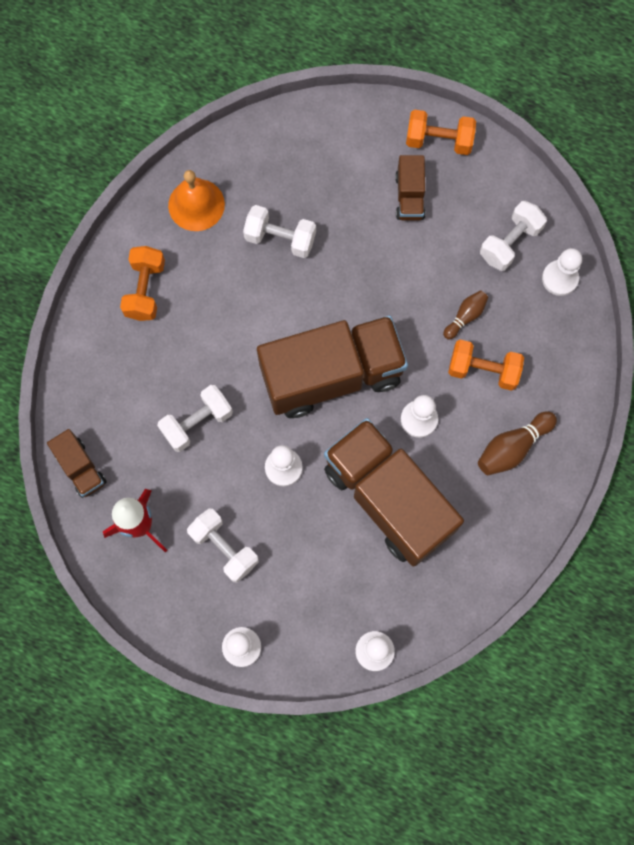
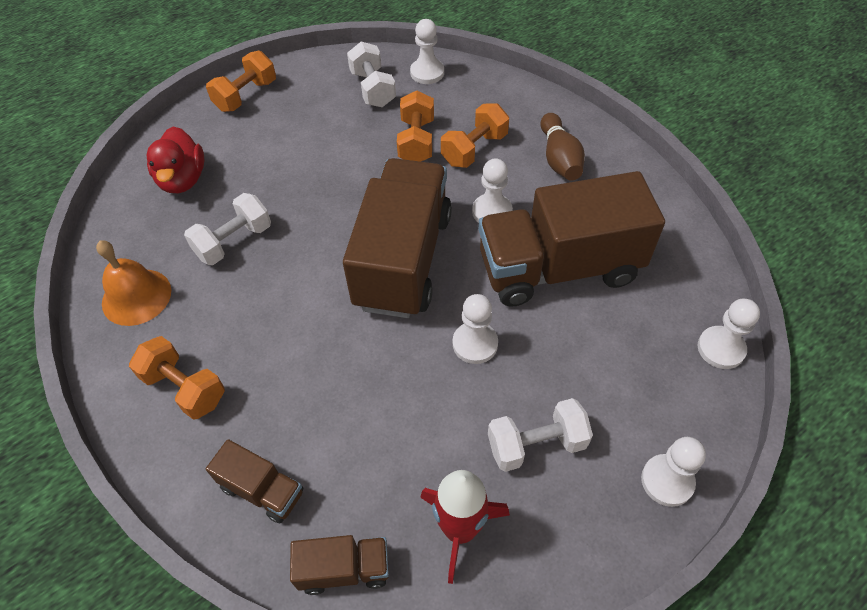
camera: 60 degrees left, 20 degrees down
(197, 423) = (372, 405): white dumbbell -> none
(318, 157) = (183, 179): none -> red duck
(409, 197) = (277, 133): brown truck -> brown truck (262, 490)
(465, 316) = (416, 141): brown bowling pin -> orange dumbbell

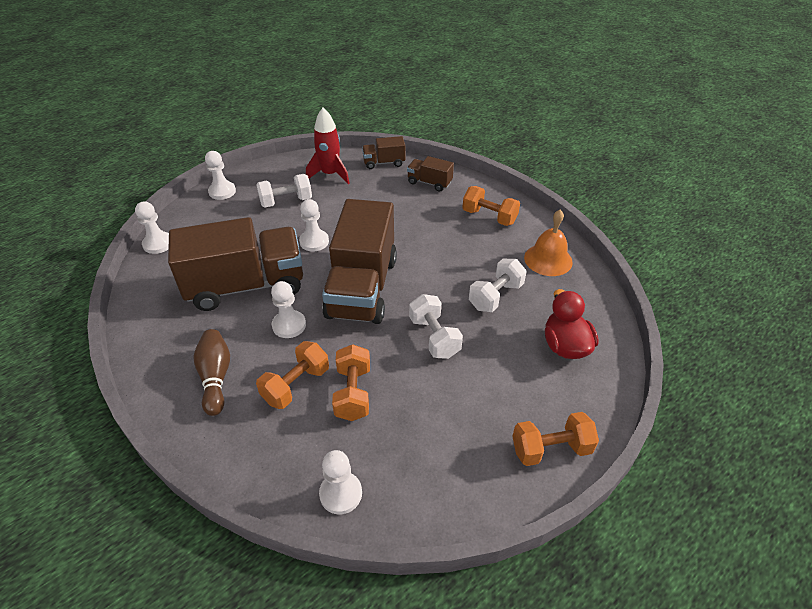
camera: 175 degrees right, 10 degrees down
(246, 95) = (551, 449): orange dumbbell -> orange dumbbell turned 45 degrees clockwise
(373, 89) = (405, 464): white dumbbell -> white dumbbell (434, 337)

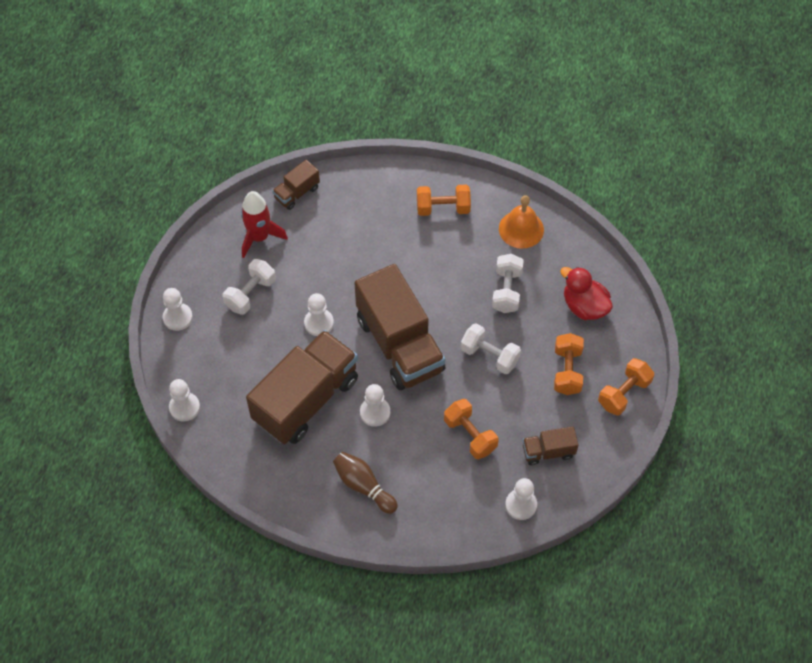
camera: 35 degrees left, 15 degrees up
(296, 385) = (426, 455): orange dumbbell -> orange dumbbell (567, 371)
(429, 183) = (360, 195): brown truck -> brown truck (548, 451)

